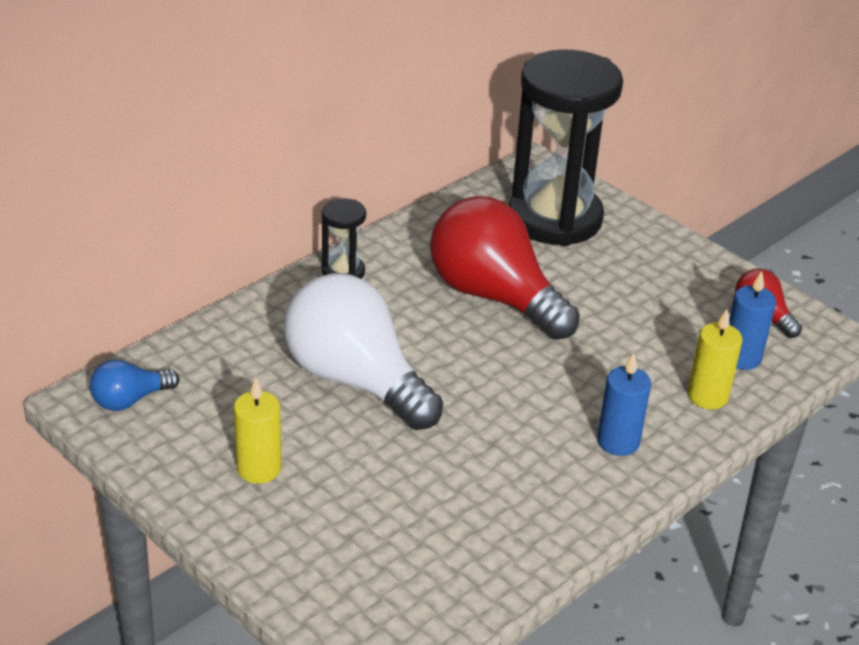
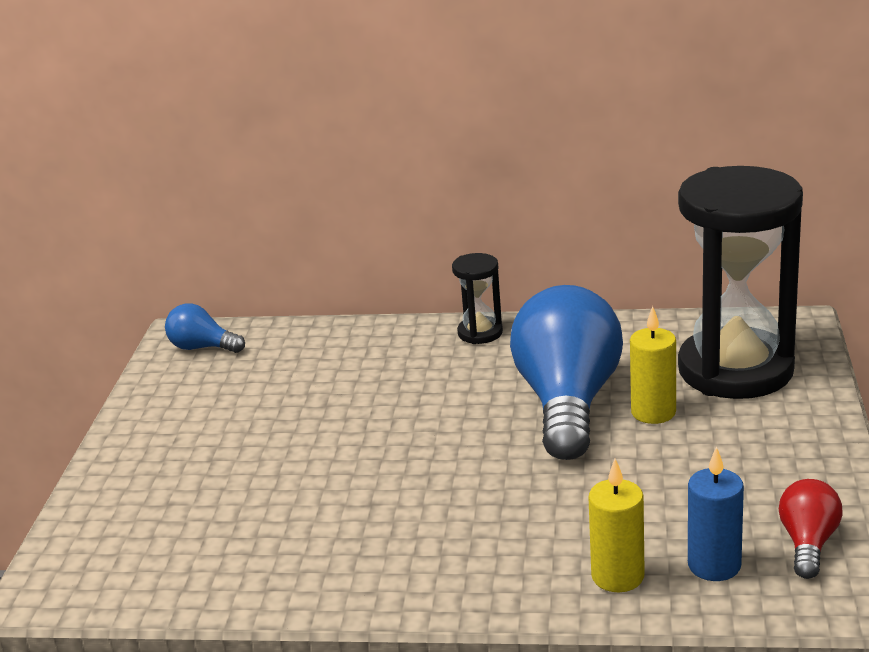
camera: 55 degrees right, 10 degrees down
(259, 468) = (196, 429): yellow candle -> yellow candle (653, 412)
(356, 380) = (356, 408): white light bulb -> none
(494, 296) = (568, 403): red light bulb -> blue light bulb
(618, 442) = (469, 562): blue candle -> none

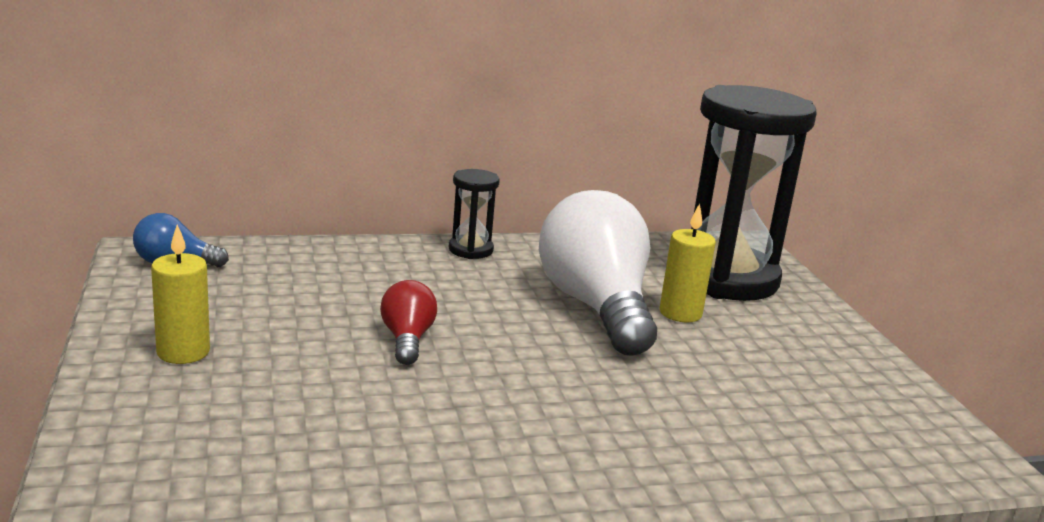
camera: 25 degrees left, 5 degrees down
(568, 403) = (596, 307): blue light bulb -> white light bulb
(617, 576) = (756, 459): yellow candle -> yellow candle (183, 352)
(714, 565) = (836, 442): blue candle -> none
(808, 543) = (900, 417): red light bulb -> red light bulb (407, 340)

